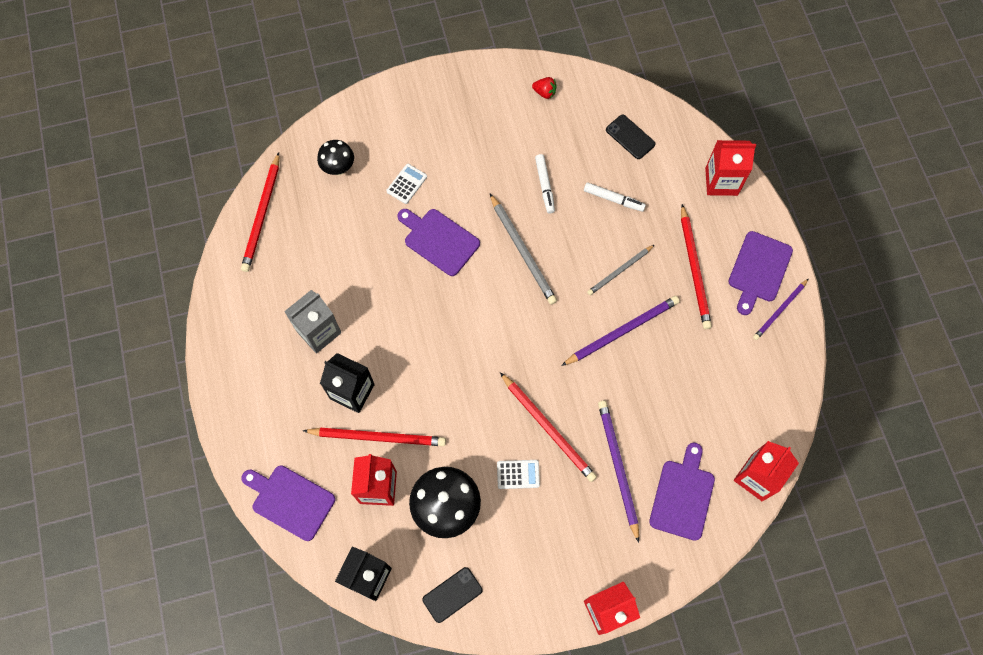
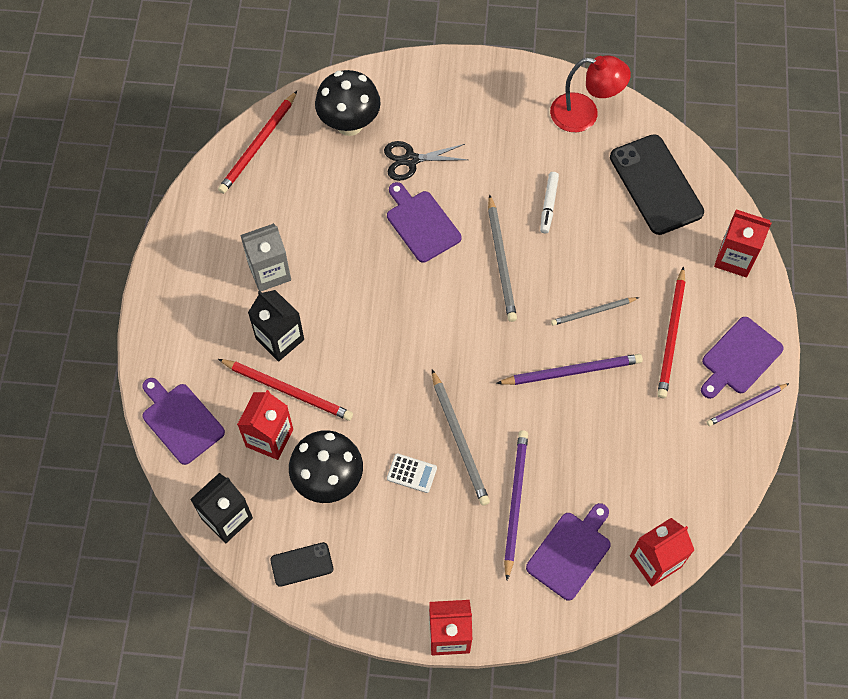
camera: 20 degrees right, 5 degrees down
(338, 168) = (349, 124): black mushroom -> black mushroom, size x1.69
(407, 184) = (410, 160): white calculator -> black scissors
(544, 92) = (584, 114): red strawberry -> red lamp
(548, 428) = (459, 440): red pencil -> grey pencil
(613, 199) = (614, 240): white marker -> none
(630, 137) = (656, 185): black phone -> black phone, size x2.02

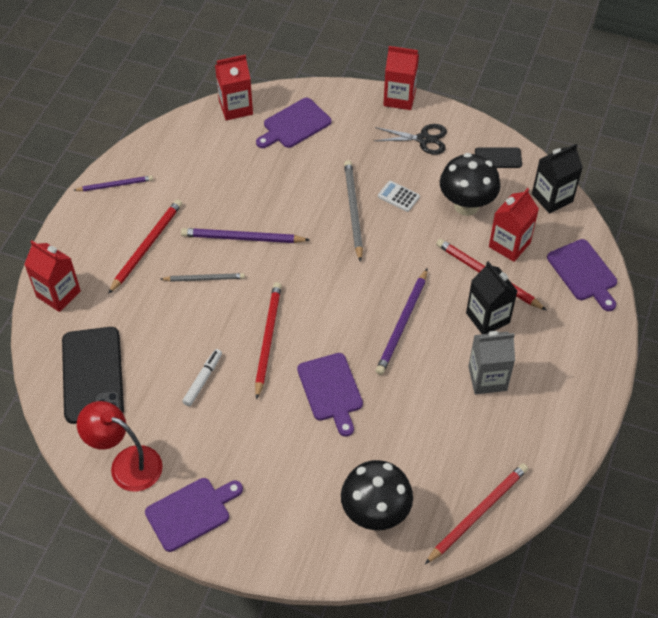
camera: 165 degrees left, 10 degrees down
(410, 160) = (322, 458): black scissors -> black scissors (424, 139)
(501, 261) = (268, 339): grey pencil -> red pencil
(515, 502) = (324, 162): purple pencil -> purple pencil (402, 324)
(739, 358) = (100, 218): purple cutting board -> purple cutting board (191, 512)

